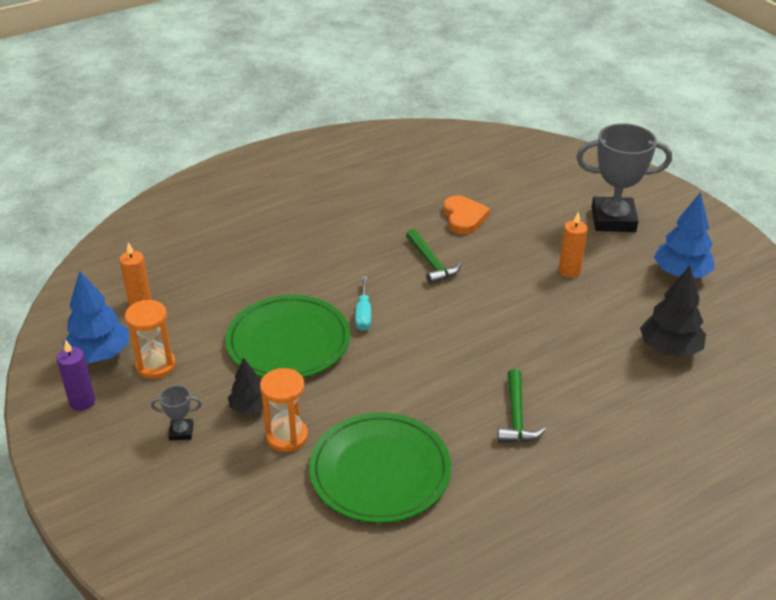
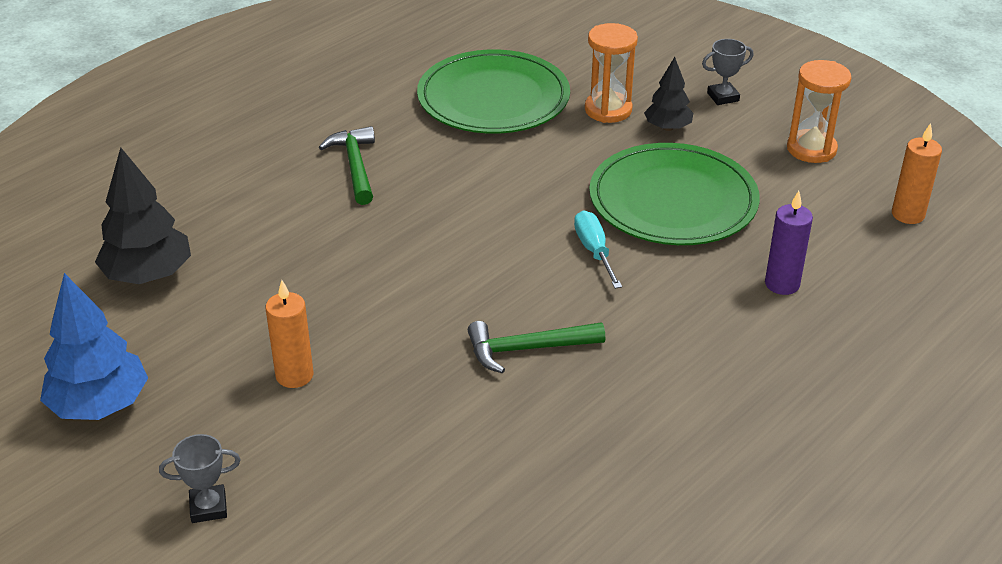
camera: 165 degrees right, 0 degrees up
(82, 402) = (854, 104): purple candle -> purple candle (782, 284)
(100, 354) = (888, 149): blue tree -> none
(431, 263) = (527, 349): green hammer -> green hammer turned 60 degrees counterclockwise
(464, 218) = (501, 455): orange heart -> none
(613, 220) = (208, 507): grey trophy -> grey trophy, size x0.43

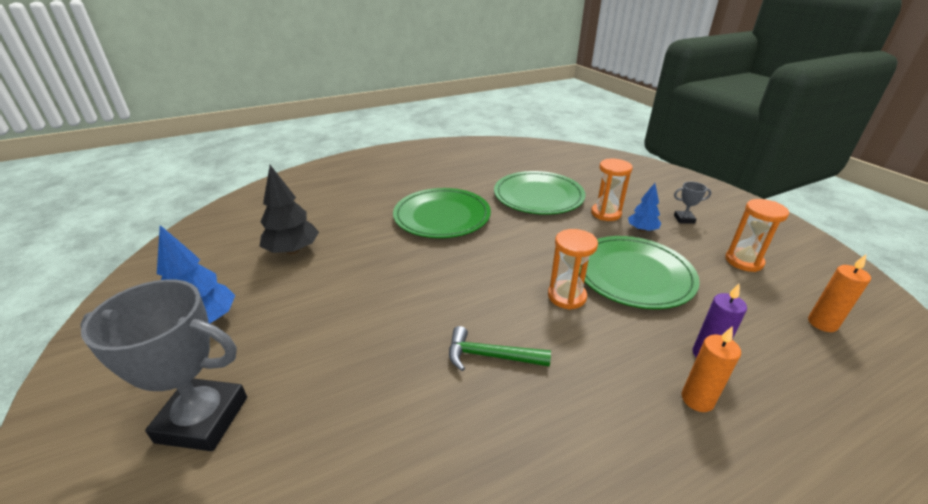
camera: 20 degrees right, 5 degrees down
(208, 507) = (203, 419): grey trophy -> grey trophy, size x2.34
(294, 375) = (327, 333): orange candle -> orange candle (697, 399)
(355, 166) = (442, 216): green hammer -> green plate
(594, 251) = (566, 296): turquoise screwdriver -> orange hourglass
(667, 127) = (642, 230): black tree -> blue tree

